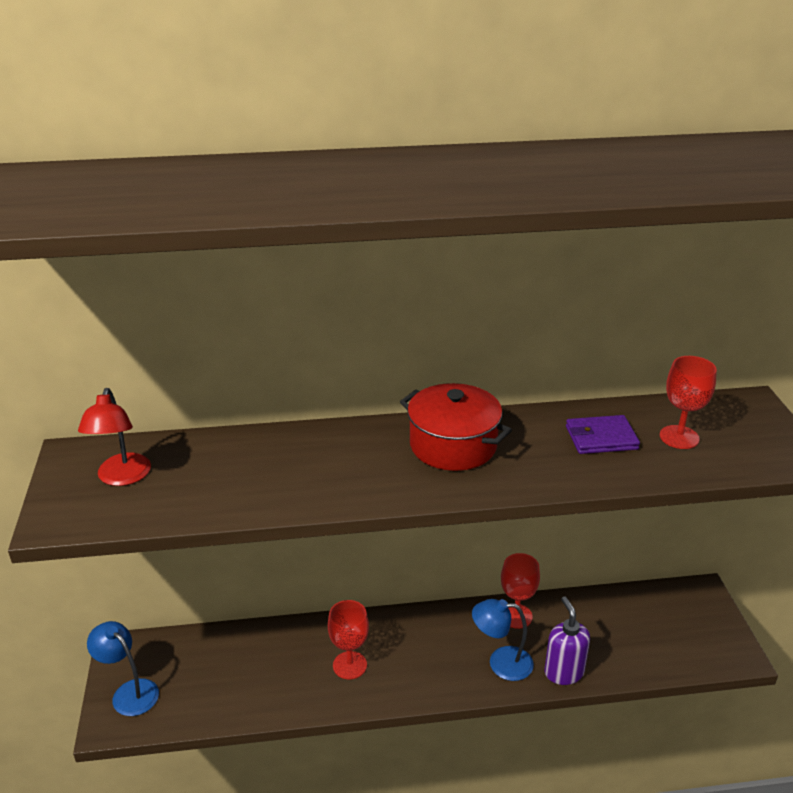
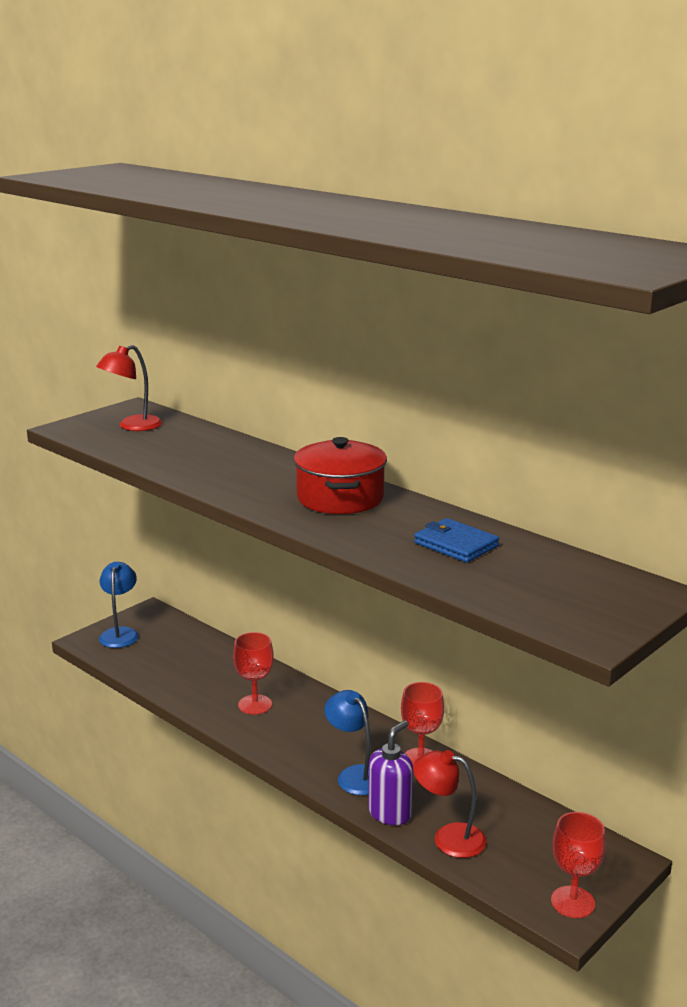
camera: 50 degrees right, 10 degrees down
(601, 438) = (455, 544): purple wallet -> blue wallet
(616, 659) = (449, 837): none -> red lamp
(679, 437) = (522, 574): red goblet -> red goblet (573, 902)

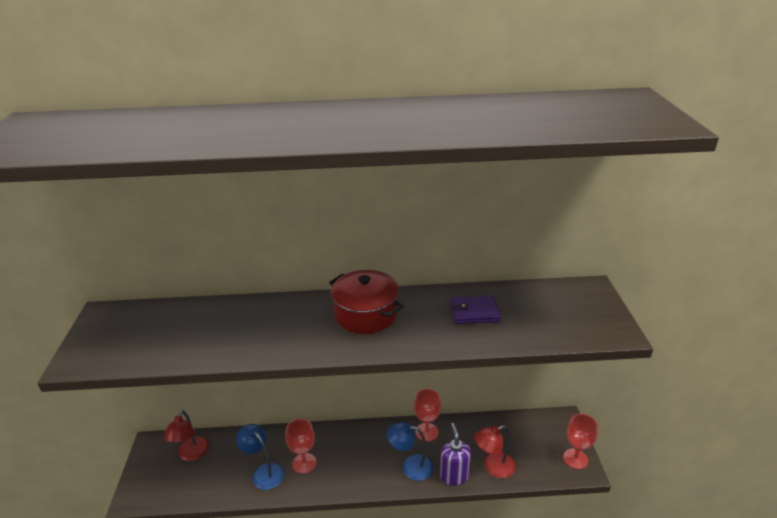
camera: 45 degrees left, 10 degrees up
(120, 633) = (151, 475): blue lamp -> blue lamp (264, 472)
(132, 426) = (130, 331): red lamp -> red lamp (191, 454)
(455, 544) = (474, 312): blue wallet -> purple wallet

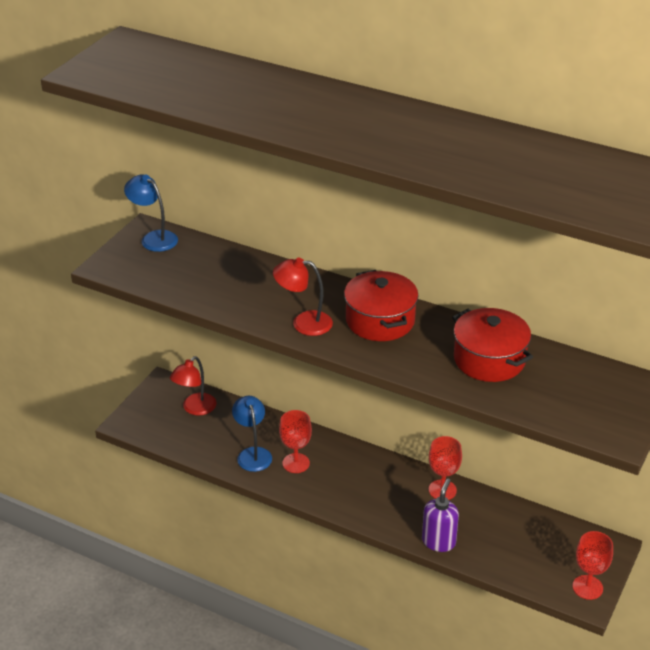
camera: 30 degrees right, 5 degrees up
(410, 466) = (400, 513): blue lamp -> blue lamp (154, 238)
(474, 312) = (489, 359): purple wallet -> red pot
(493, 467) = (487, 553): red lamp -> red lamp (303, 323)

